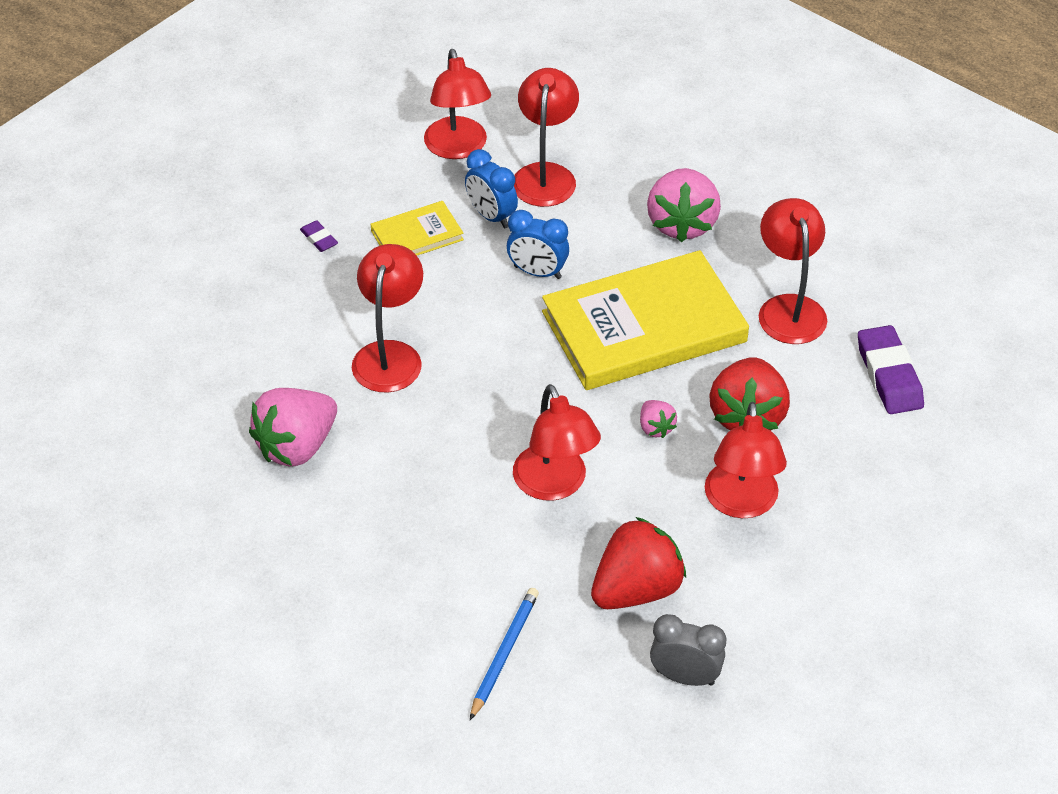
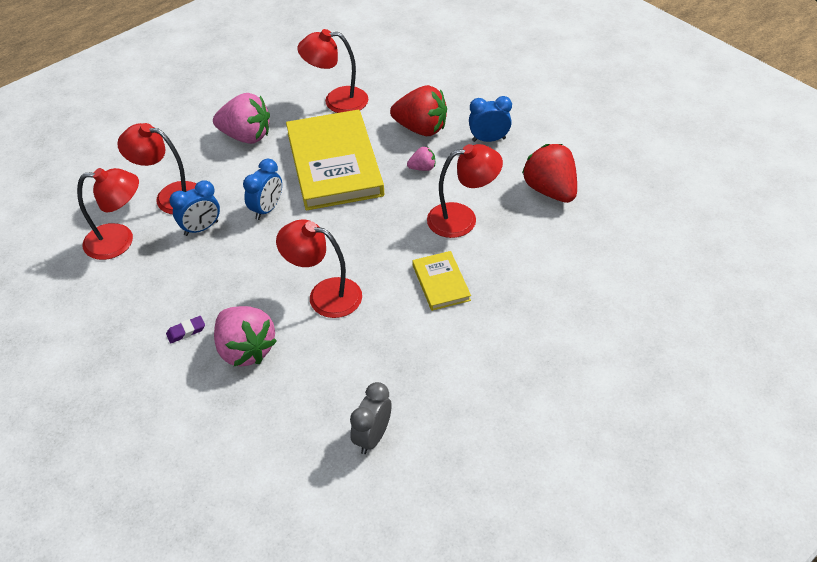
camera: 80 degrees left, 0 degrees up
(297, 446) = (403, 355): pink strawberry -> pink strawberry (245, 349)
(417, 235) = (205, 271): yellow book -> yellow book (441, 282)
(504, 654) = (597, 255): blue pencil -> none
(685, 677) = (615, 177): grey clock -> grey clock (372, 437)
(741, 503) = (489, 139): red lamp -> blue clock
(889, 375) = (401, 70): purple eraser -> none

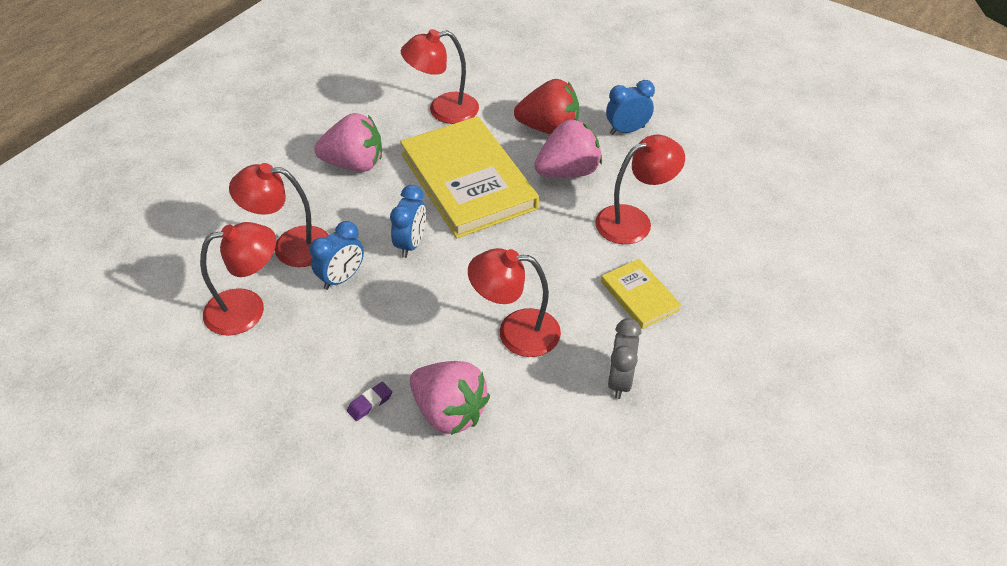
camera: 15 degrees left, 0 degrees up
(372, 437) = (635, 487): grey clock -> grey clock (620, 380)
(422, 168) = (568, 171): pink strawberry -> pink strawberry, size x2.08
(550, 190) = (714, 176): red strawberry -> none

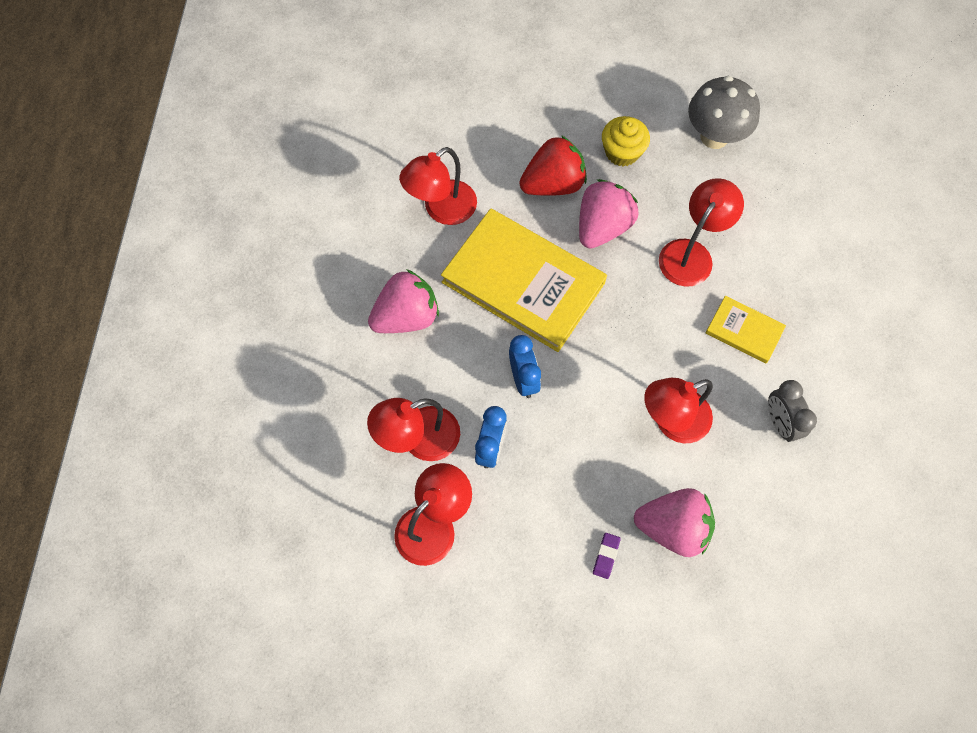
camera: 30 degrees left, 20 degrees up
(627, 130) = (622, 152): blue clock -> yellow cupcake
(720, 151) = (714, 137): none -> grey mushroom

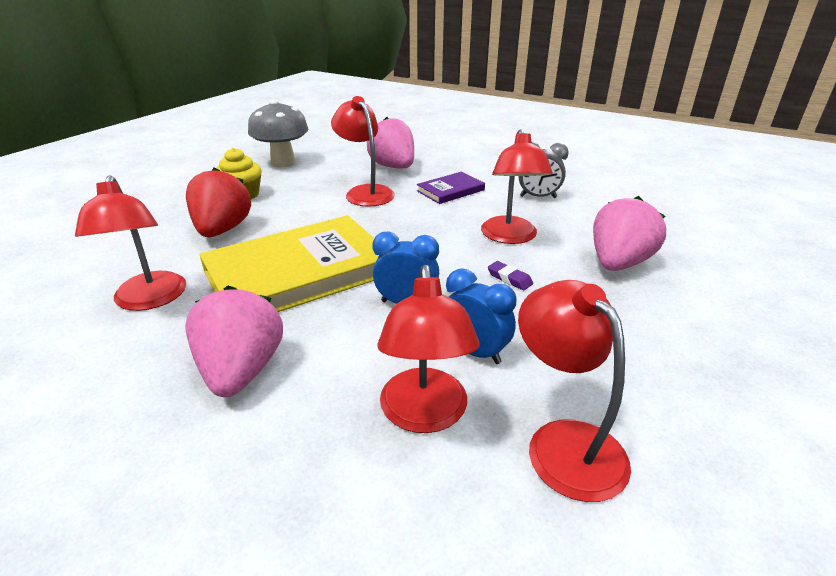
camera: 65 degrees left, 35 degrees down
(602, 227) = (295, 219): pink strawberry -> pink strawberry (393, 167)
(606, 556) = (642, 308): purple eraser -> purple eraser (509, 278)
(744, 331) = (450, 190): yellow book -> purple book

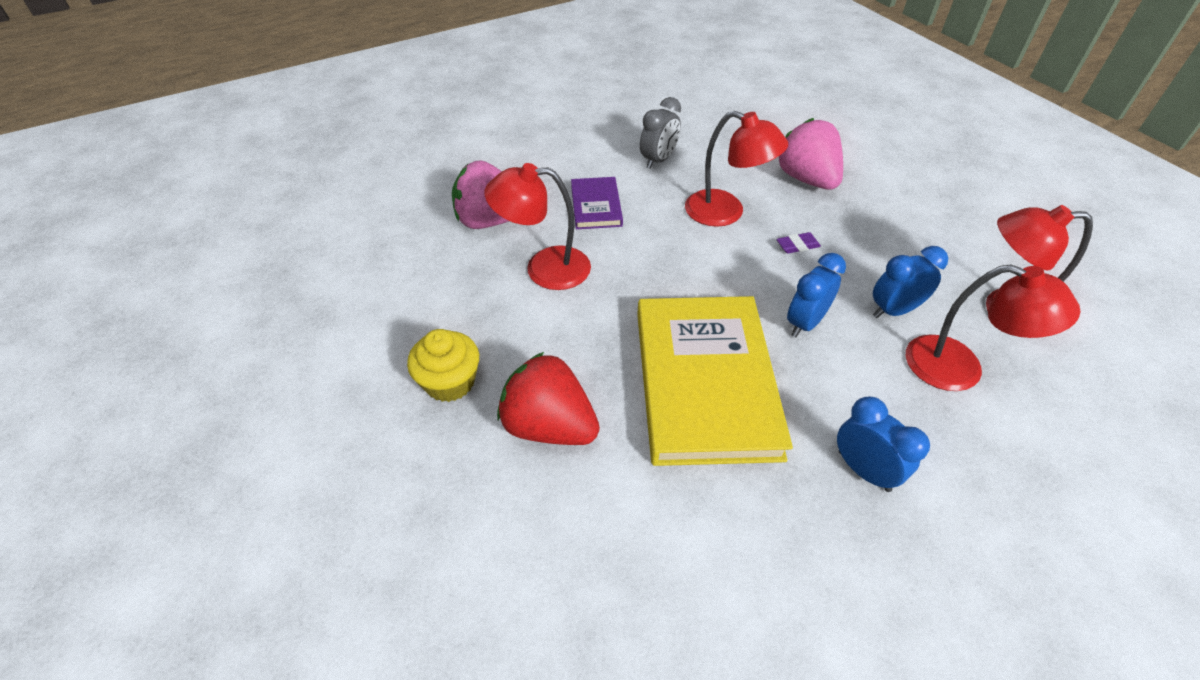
camera: 60 degrees left, 15 degrees up
(149, 300) = (691, 531): red lamp -> none
(241, 370) = (864, 470): pink strawberry -> blue clock
(283, 163) = (372, 312): grey mushroom -> none

